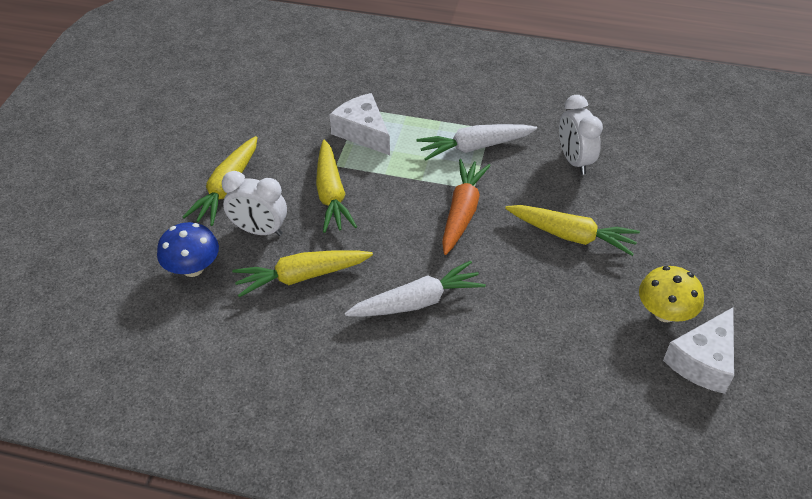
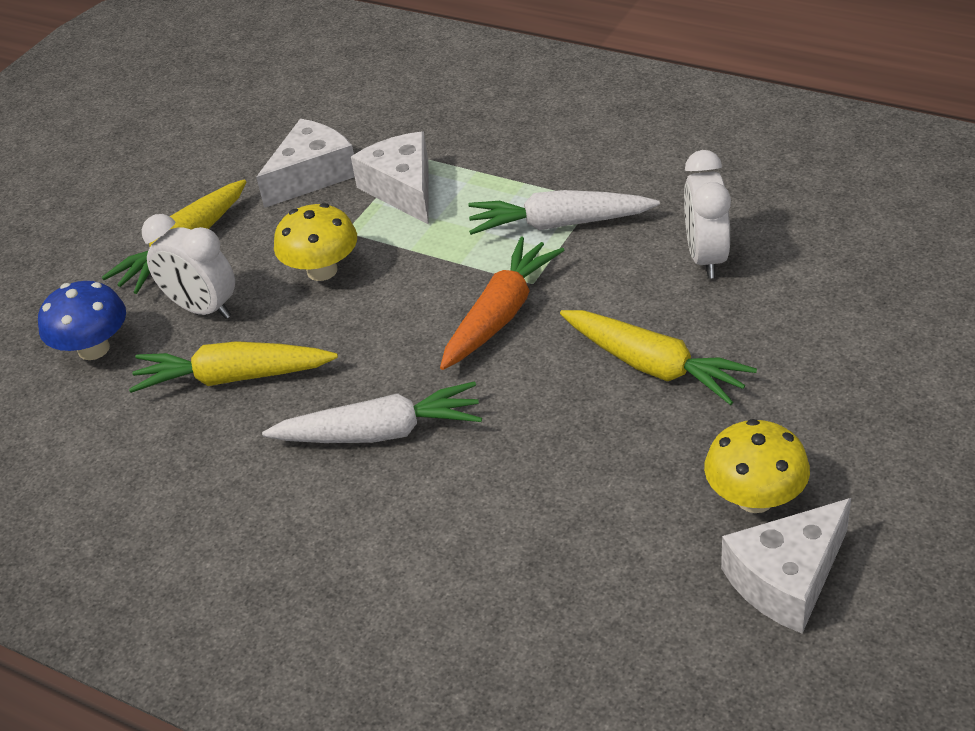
camera: 20 degrees right, 5 degrees down
(297, 128) = (312, 175): none -> white cheese
(331, 194) = (322, 270): yellow carrot -> yellow mushroom

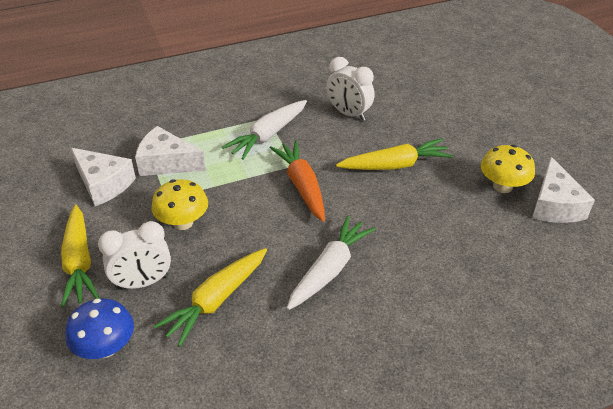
camera: 55 degrees left, 0 degrees up
(312, 175) = (103, 184): white cheese -> white cheese turned 135 degrees clockwise

